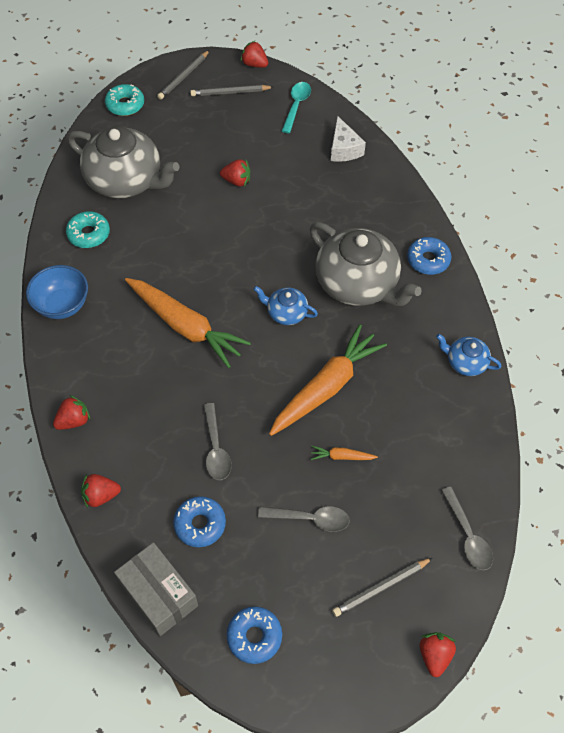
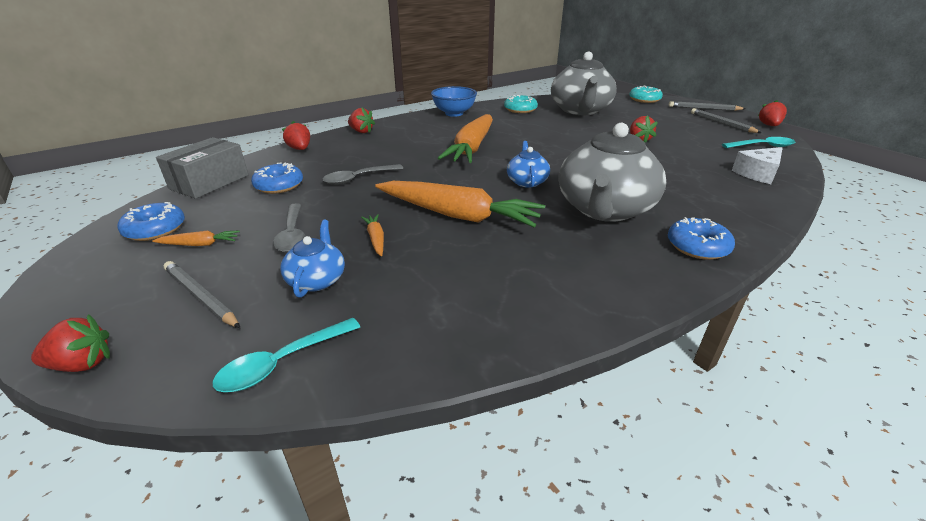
camera: 70 degrees right, 25 degrees down
(299, 594) = (200, 244): none -> orange carrot
(465, 362) = (575, 306): blue teapot -> blue teapot (317, 280)
(467, 535) = (282, 362): grey spoon -> turquoise spoon

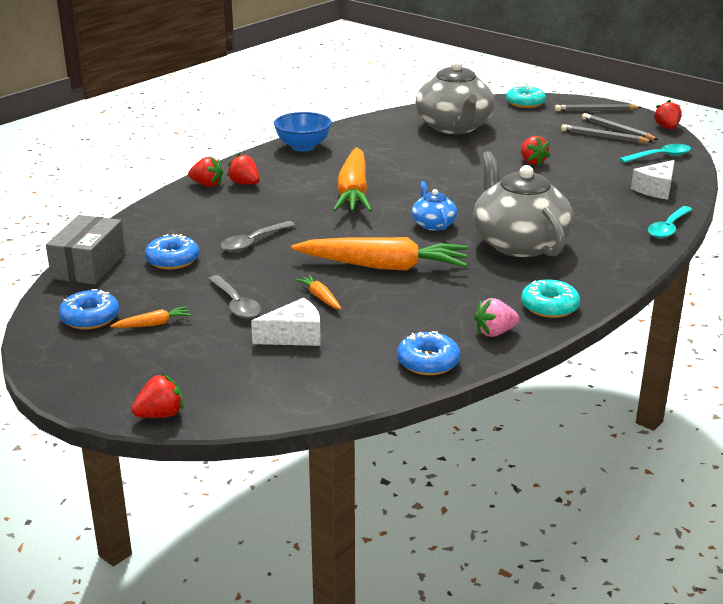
camera: 15 degrees left, 5 degrees down
(200, 296) = (204, 362): grey pencil -> grey pencil (603, 137)
(282, 362) = (318, 390): turquoise spoon -> turquoise spoon (668, 228)
(300, 149) = (153, 215): red strawberry -> red strawberry (245, 183)
(317, 280) = (294, 336): blue teapot -> white cheese
(520, 109) = (382, 133): turquoise donut -> turquoise donut (549, 306)
(540, 314) = (495, 332): none -> pink strawberry
(604, 209) = (519, 243): grey teapot -> grey teapot turned 150 degrees clockwise
(697, 246) = (607, 266): blue donut -> blue donut (428, 362)

